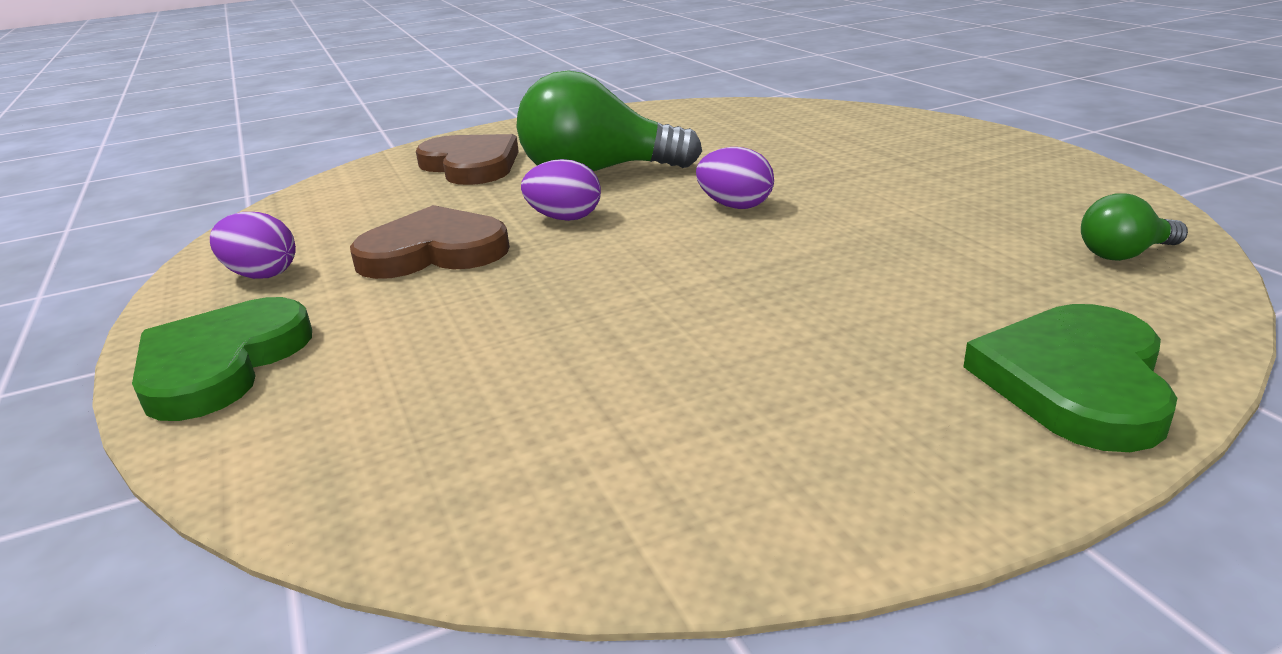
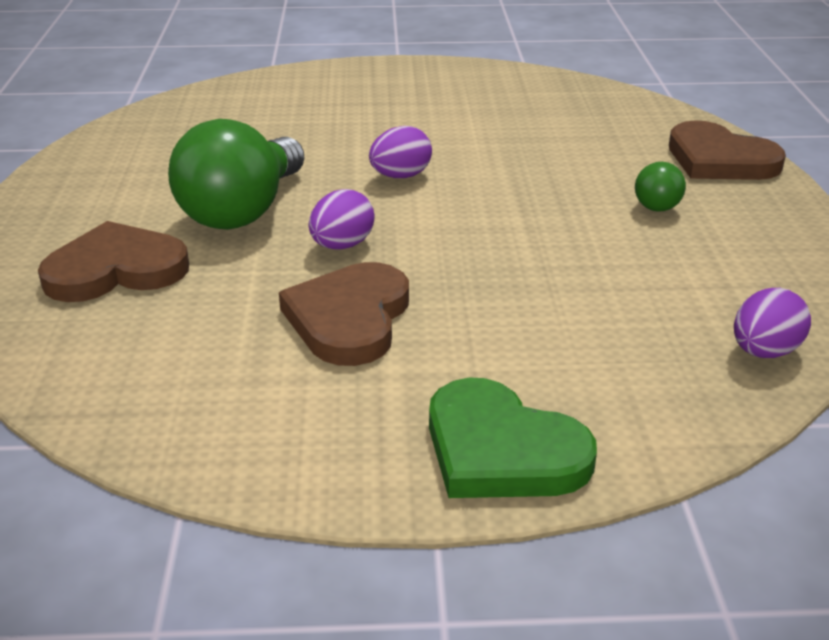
camera: 70 degrees left, 5 degrees up
(262, 274) = (303, 425): purple egg -> purple egg (764, 352)
(1075, 382) = (719, 159): green heart -> brown heart
(1124, 254) = (596, 102): green light bulb -> green light bulb (655, 203)

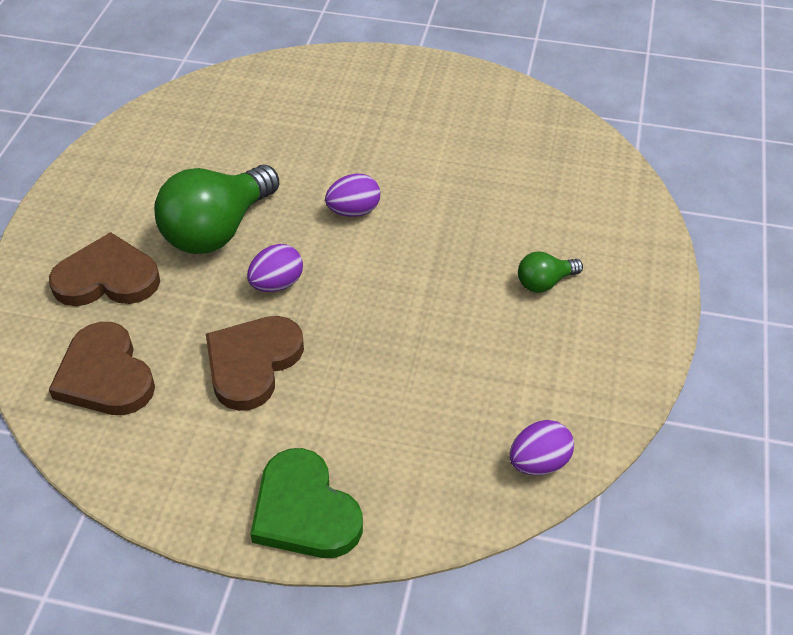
camera: 15 degrees right, 15 degrees up
(655, 203) = (544, 282): green light bulb -> green light bulb turned 45 degrees clockwise
(719, 159) = (629, 239): brown heart -> brown heart (105, 375)

